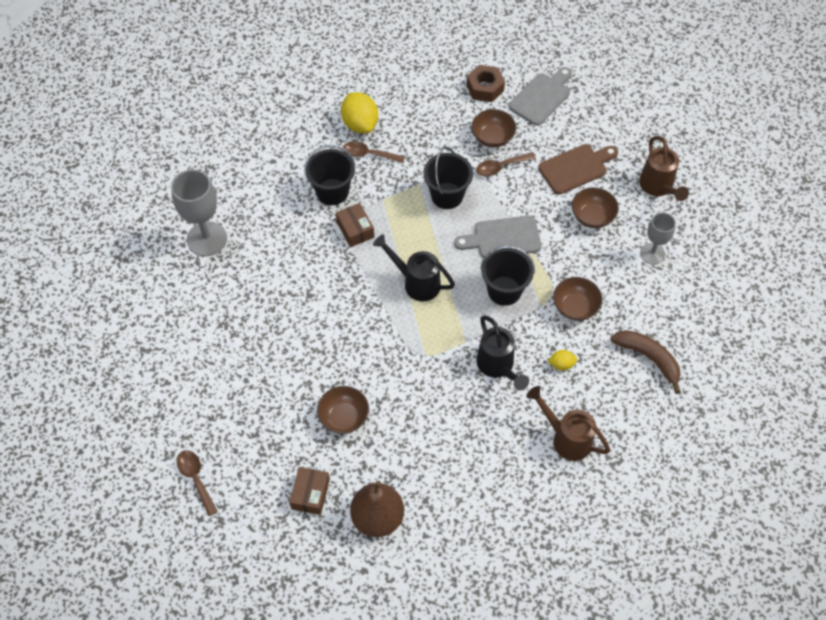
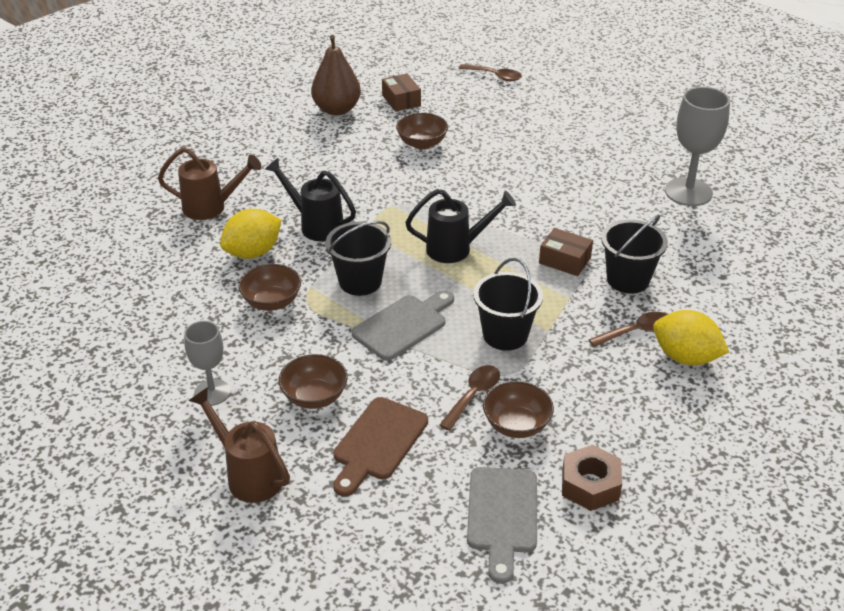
camera: 145 degrees right, 20 degrees down
(561, 364) = (253, 252): yellow lemon -> yellow lemon, size x2.00
(648, 358) = (161, 295): brown banana -> none

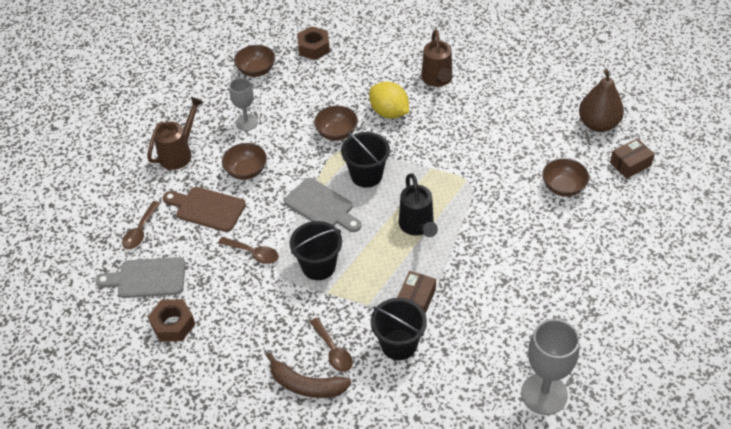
camera: 85 degrees right, 10 degrees up
(83, 312) = (313, 48): none -> brown nut
(315, 225) = (429, 139): black watering can -> none
(494, 76) = (705, 227): brown spoon -> brown spoon (140, 231)
(516, 425) = (226, 280): brown bowl -> brown bowl (256, 70)
(685, 357) = (306, 385): yellow lemon -> brown banana

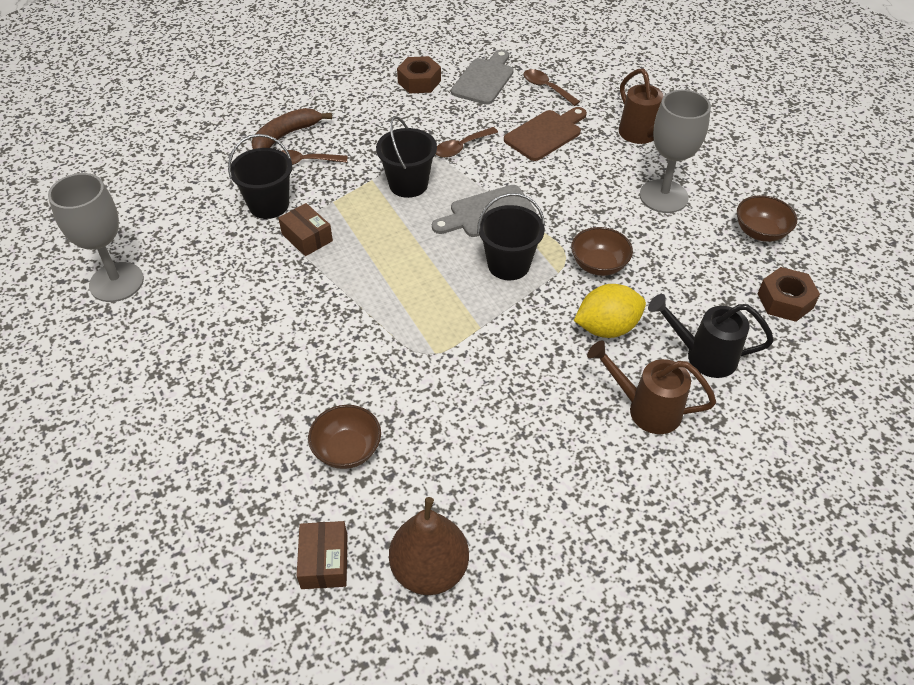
camera: 115 degrees right, 0 degrees up
(246, 122) = (663, 196): grey goblet -> grey goblet, size x1.62
(246, 171) = (582, 174): brown bowl -> none
(417, 227) = (398, 277): black watering can -> black watering can (702, 356)

